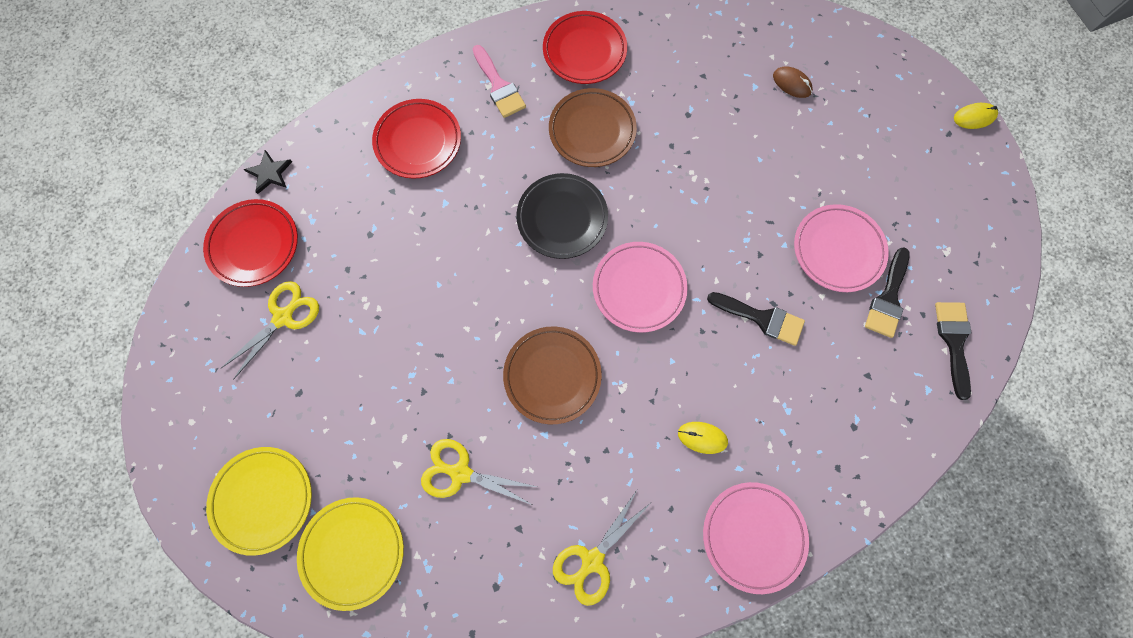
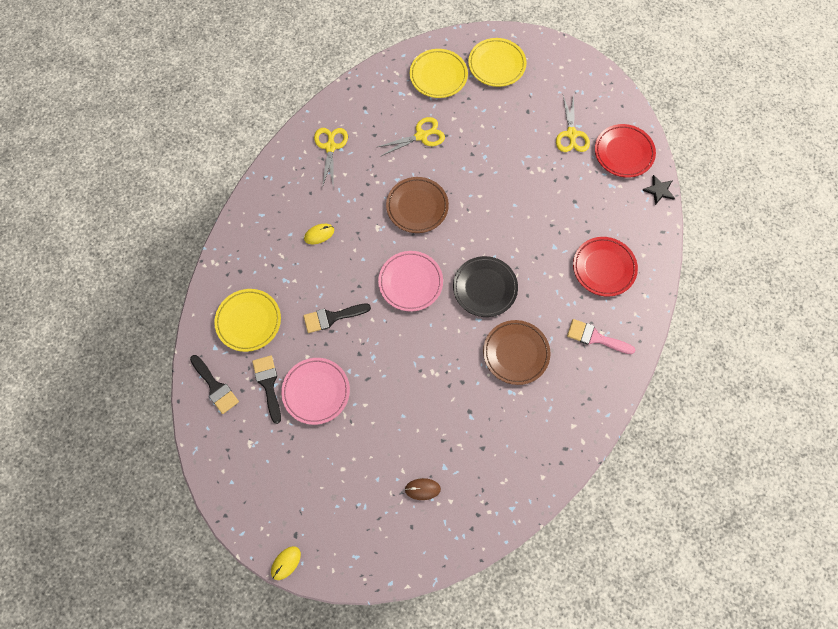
camera: 140 degrees right, 5 degrees down
(584, 51) = (569, 403): red plate -> none
(753, 535) = (262, 210): pink plate -> none
(866, 391) = (248, 321): none -> yellow plate

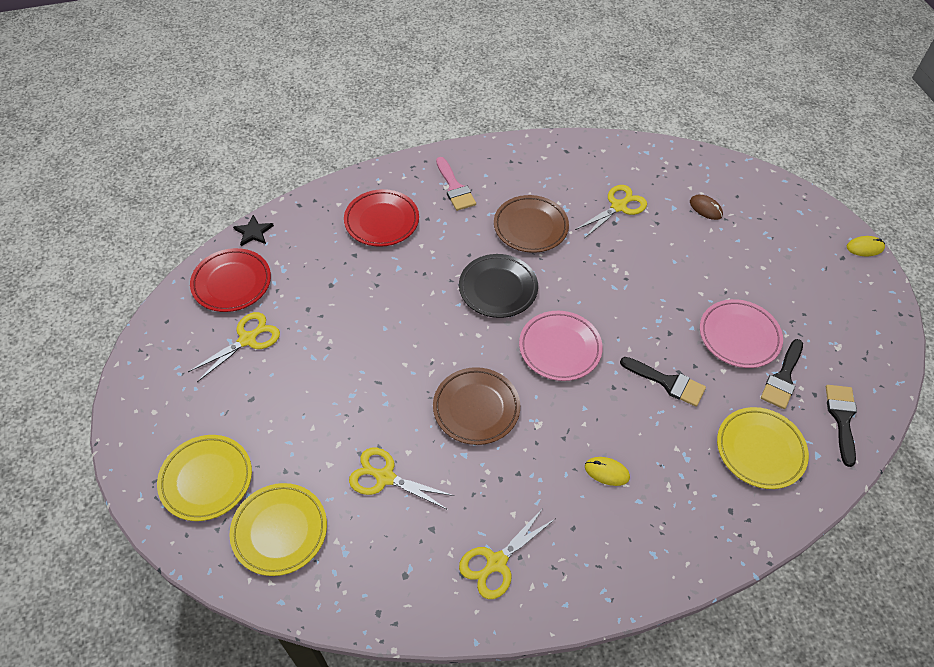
camera: 135 degrees left, 15 degrees down
(480, 429) = (618, 207): none -> yellow scissors

